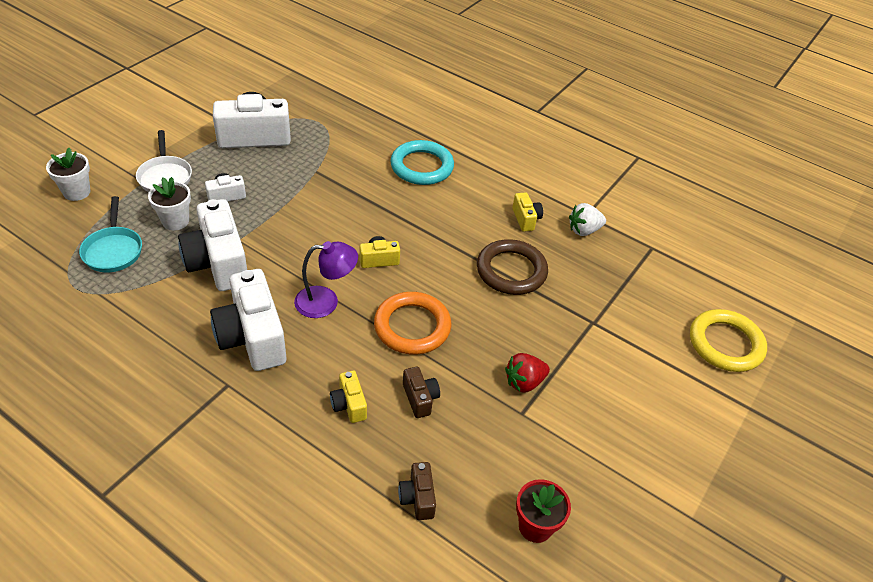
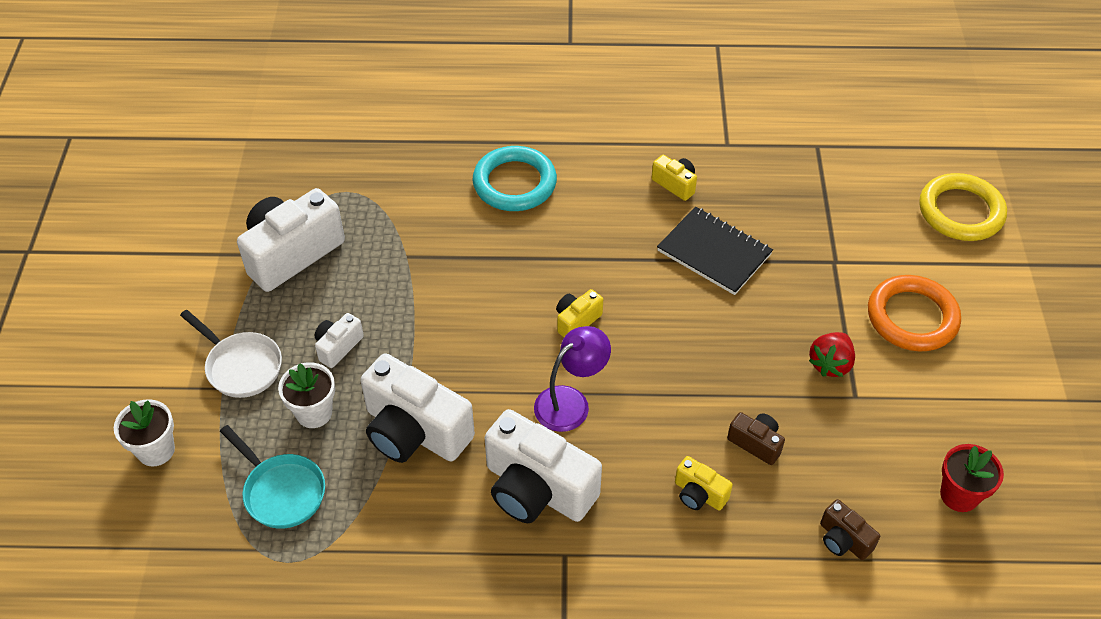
camera: 30 degrees left, 5 degrees up
(412, 326) = (679, 374): orange ring -> orange ring (912, 317)
(511, 271) = (714, 252): brown ring -> black notebook
(584, 230) = (740, 164): white strawberry -> none

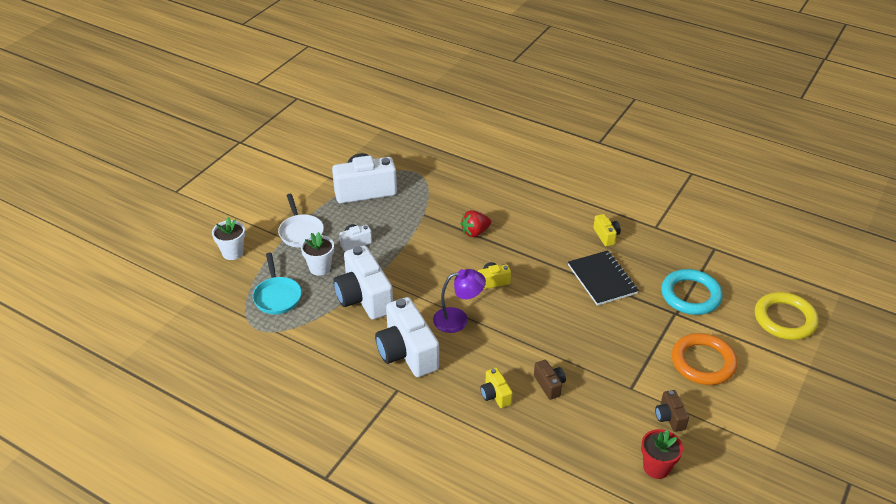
camera: 30 degrees right, 10 degrees down
(514, 183) = (511, 201): turquoise ring -> turquoise ring (690, 295)
(830, 364) = (629, 364): red strawberry -> red strawberry (475, 232)
(843, 540) = (563, 456): brown camera -> brown camera (669, 417)

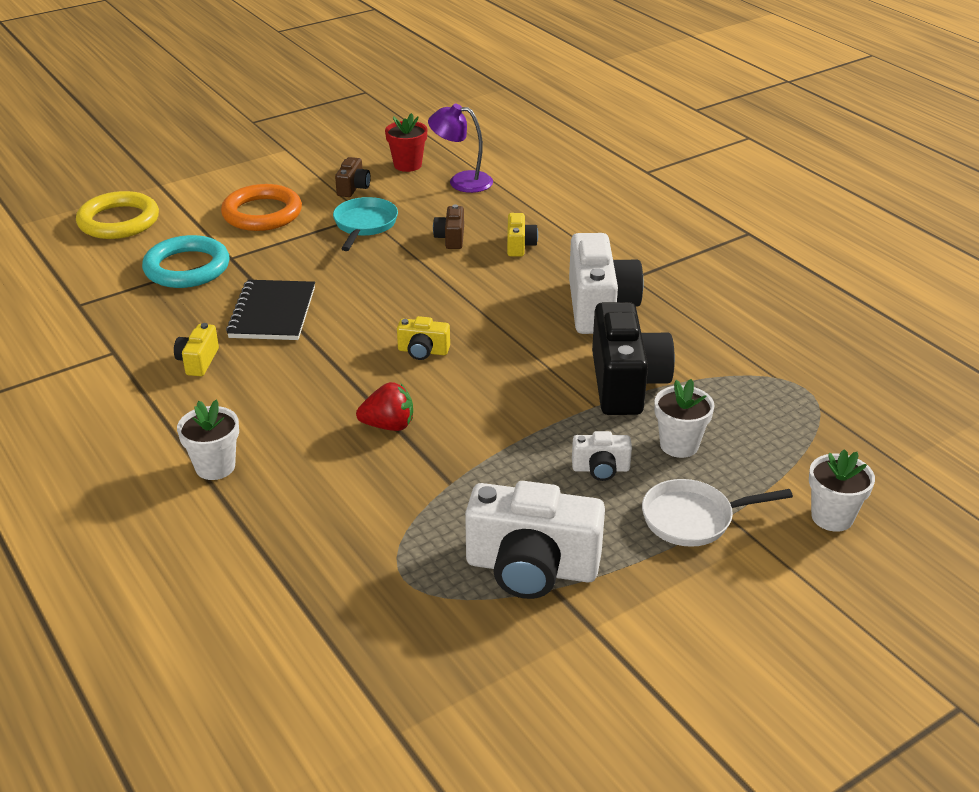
camera: 155 degrees left, 5 degrees down
(277, 296) = (763, 422): turquoise pan -> turquoise pan (364, 225)
(300, 232) = (693, 518): white pan -> white pan turned 105 degrees counterclockwise
(364, 297) = (626, 383): white camera -> black camera
(458, 319) = (507, 323): purple lamp -> purple lamp (461, 181)
(536, 189) = (215, 467): none -> white flower pot

